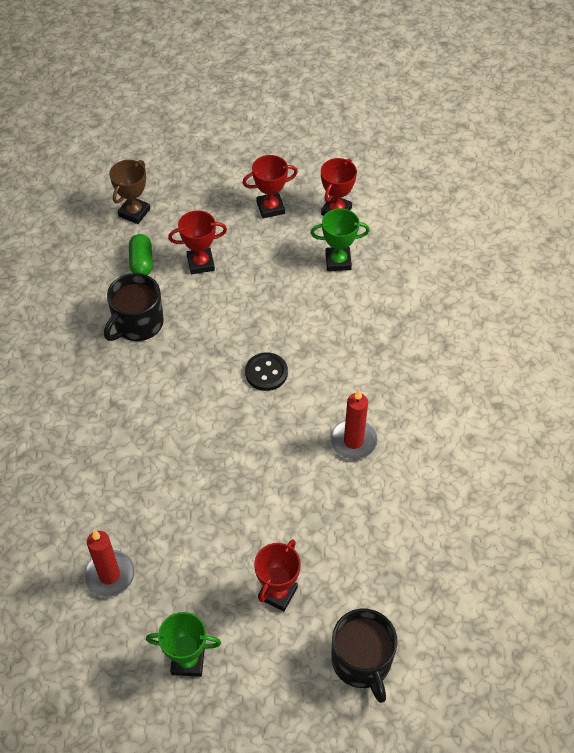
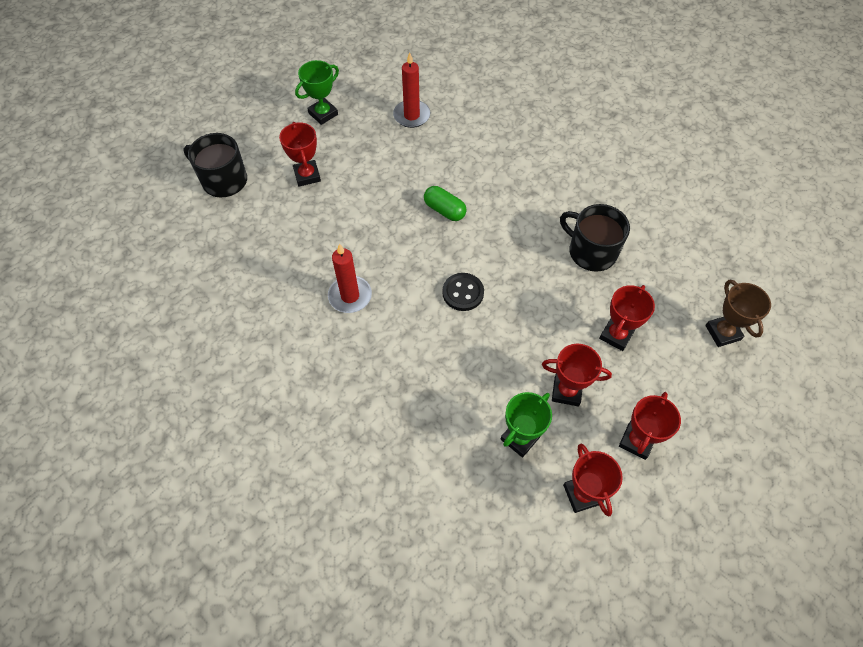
camera: 135 degrees right, 5 degrees up
(137, 323) = (591, 251): black mug -> black mug turned 45 degrees counterclockwise
(141, 262) = (655, 297): green capsule -> green capsule (444, 210)
(276, 261) = (566, 391): none -> red trophy

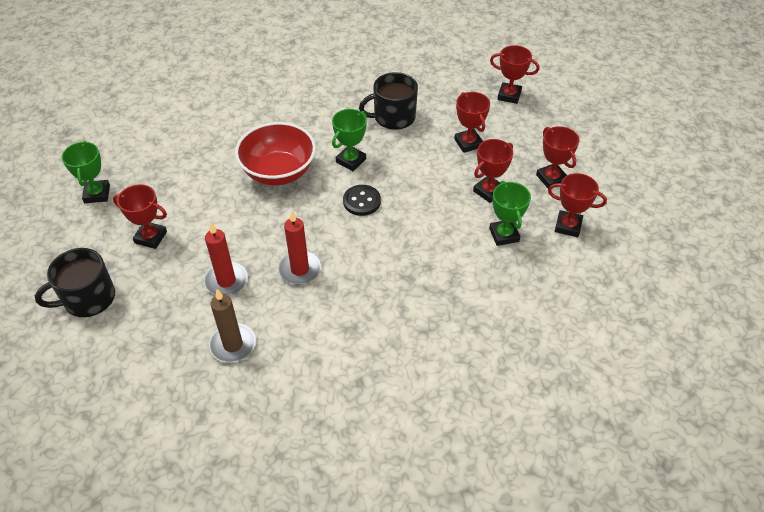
camera: 55 degrees left, 10 degrees down
(243, 300) = (233, 344): none -> brown candle
(411, 116) = (167, 142): red candle -> red candle (226, 281)
(444, 210) = (279, 172): green capsule -> red bowl
(505, 253) = (351, 160): none -> green trophy
(722, 332) = (509, 95): brown trophy -> red trophy

